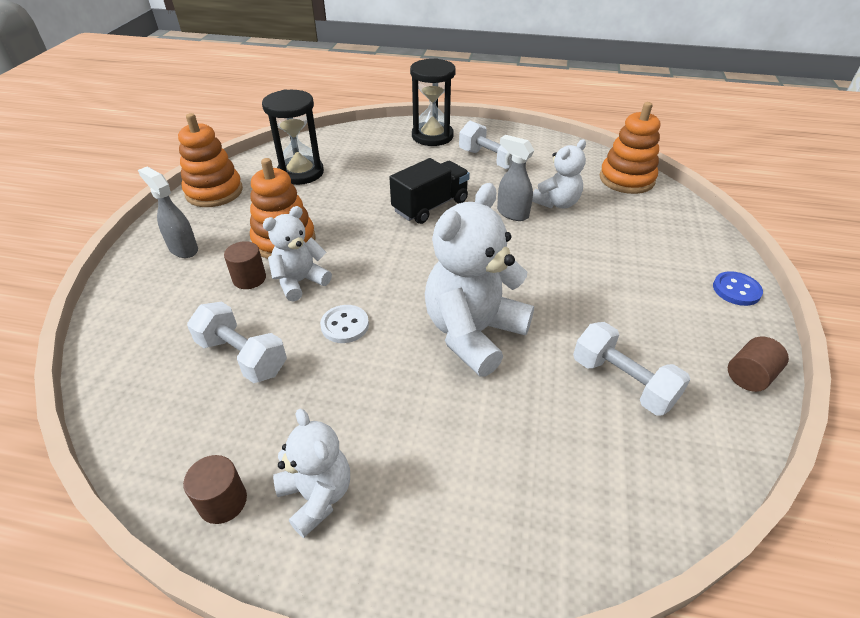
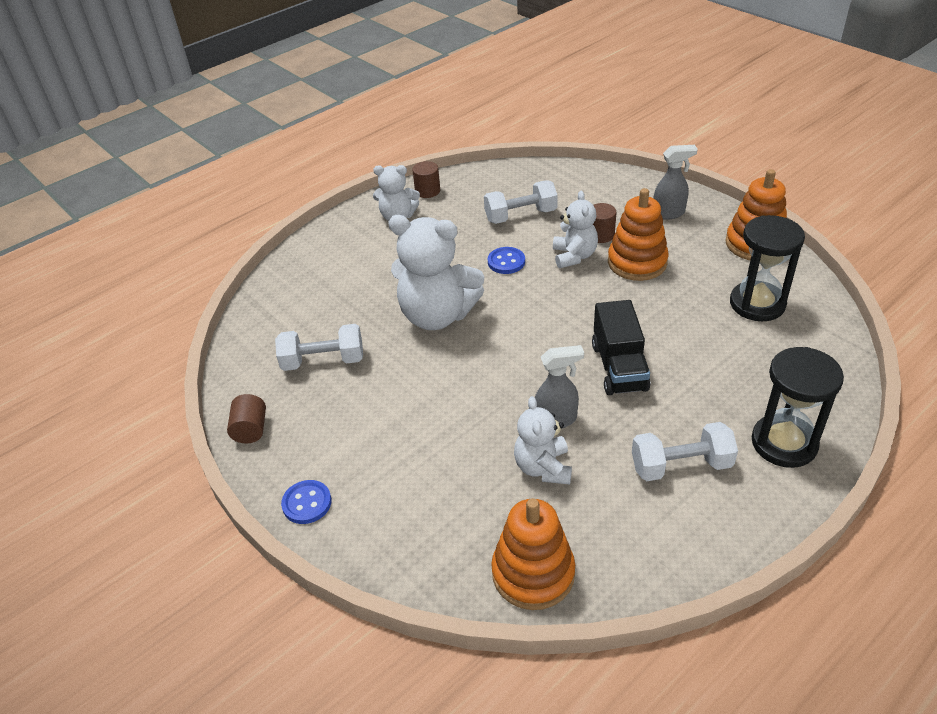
camera: 130 degrees right, 0 degrees up
(345, 325) = (506, 262): white button -> blue button
(473, 333) = (437, 315): white teddy bear -> white teddy bear turned 120 degrees clockwise

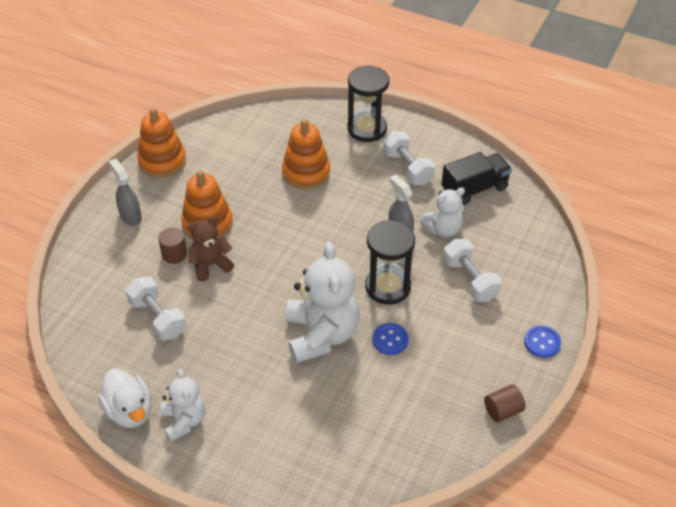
camera: 115 degrees left, 5 degrees up
(323, 361) = (409, 394): white dumbbell -> white dumbbell (470, 280)
(427, 191) = (129, 411): brown cylinder -> white duck
(506, 262) = (233, 309): blue button -> blue button (390, 340)
(533, 573) = (520, 215): orange stacking toy -> orange stacking toy (306, 173)
(574, 256) = (210, 265): white teddy bear -> brown teddy bear
(619, 367) = (334, 211): black truck -> black truck (474, 189)
(757, 304) = (237, 153): black hourglass -> black hourglass (388, 287)

